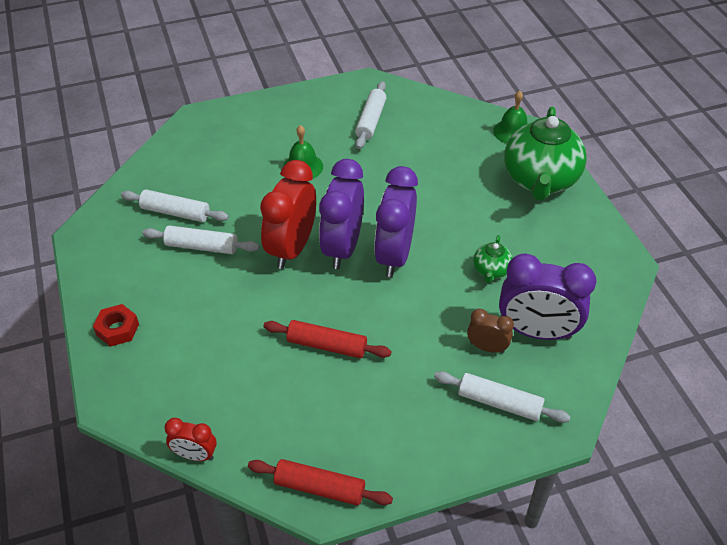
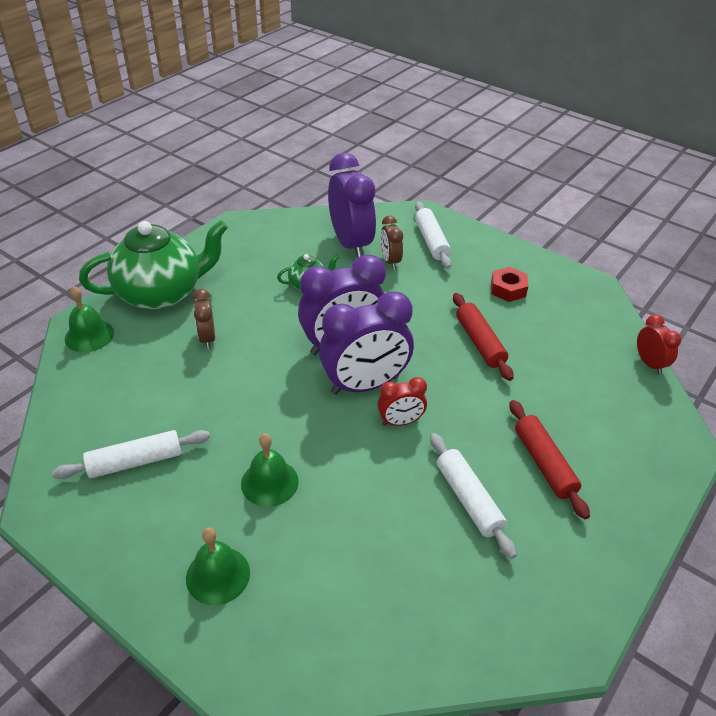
camera: 125 degrees left, 5 degrees down
(117, 329) = (627, 497): red nut -> red nut (508, 289)
(175, 212) = (446, 563): white rolling pin -> none
(263, 126) = (218, 575): none -> green bell
(292, 248) = (400, 422): red clock -> red clock, size x0.51
(320, 487) = (587, 291): red rolling pin -> red rolling pin (544, 463)
(464, 186) = (207, 338): none -> brown clock

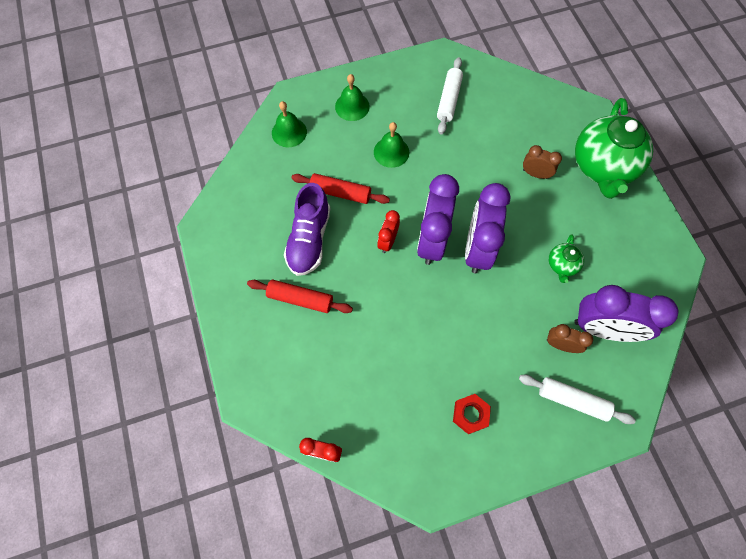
camera: 125 degrees right, 25 degrees up
(89, 335) = (576, 113): green bell -> green bell (289, 132)
(468, 499) = (309, 239): white rolling pin -> purple shoe
(479, 342) = (424, 342): red rolling pin -> red rolling pin (340, 192)

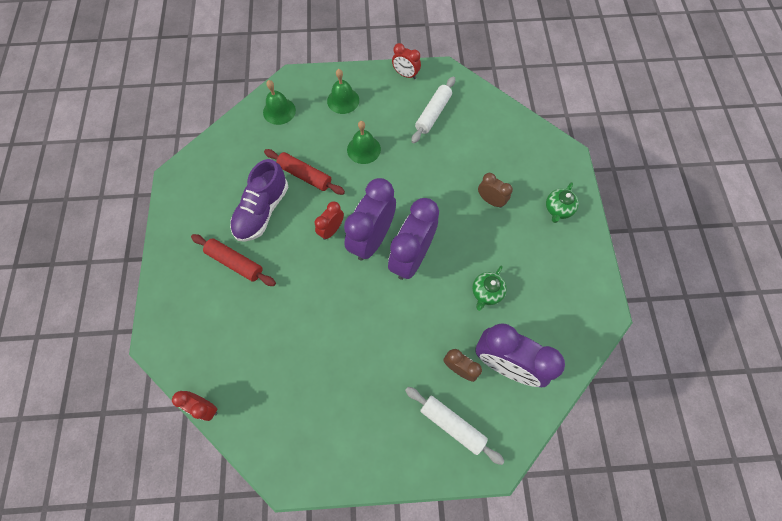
camera: 15 degrees right, 0 degrees up
(407, 66) = (405, 75): none -> red clock
(470, 414) = (350, 411): red nut -> none
(602, 167) = (557, 209): green teapot -> green teapot, size x0.45

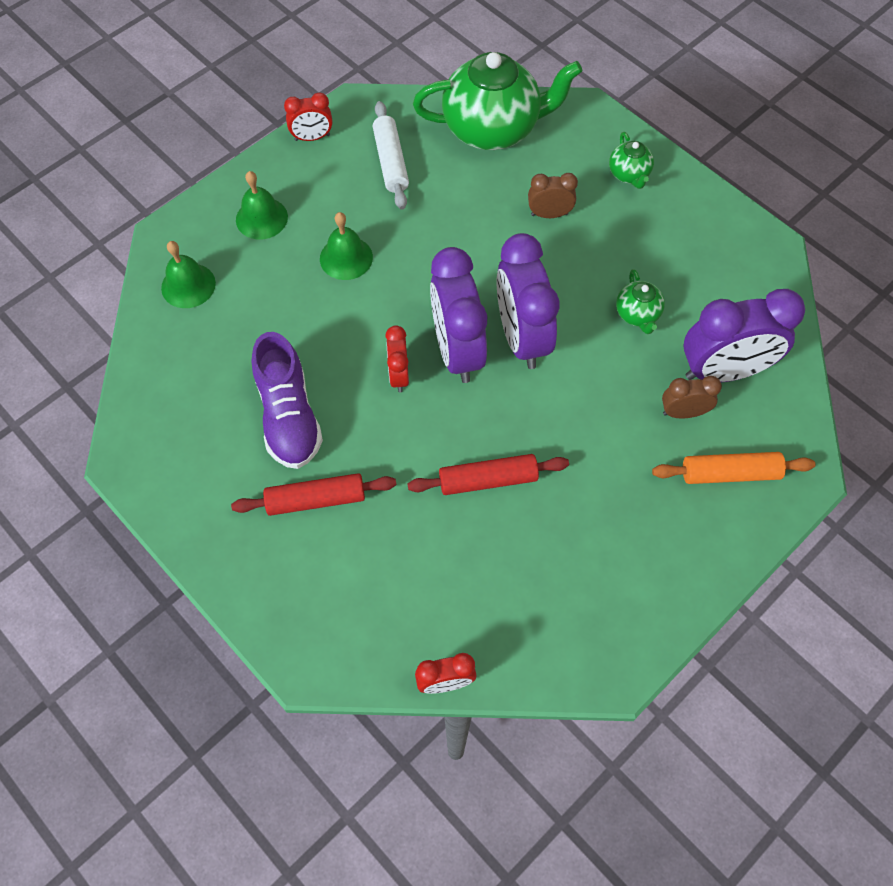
camera: 40 degrees left, 5 degrees down
(305, 175) = (302, 338): red rolling pin -> red rolling pin (488, 479)
(452, 424) = (730, 473): white rolling pin -> orange rolling pin
(504, 131) = (493, 128): none -> green teapot

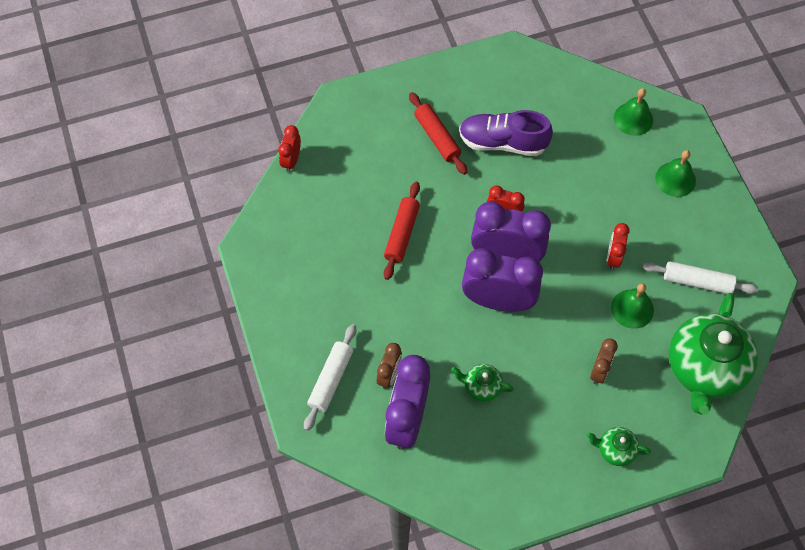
camera: 115 degrees right, 0 degrees up
(312, 137) = (743, 237): red clock -> red clock (613, 257)
(316, 499) = (437, 137): red rolling pin -> red rolling pin turned 45 degrees counterclockwise
(346, 258) = (616, 219): green bell -> green bell (632, 309)
(730, 473) = (331, 380): orange rolling pin -> white rolling pin

